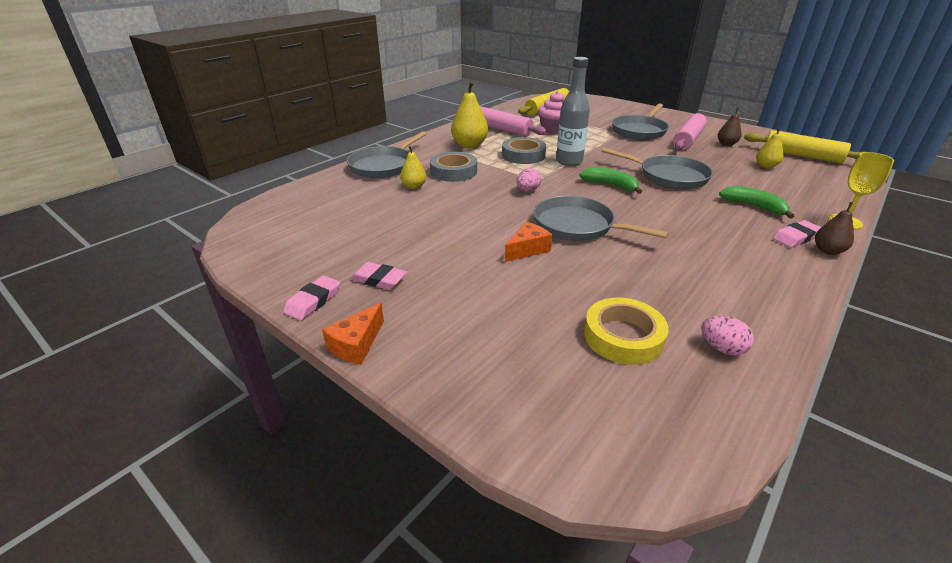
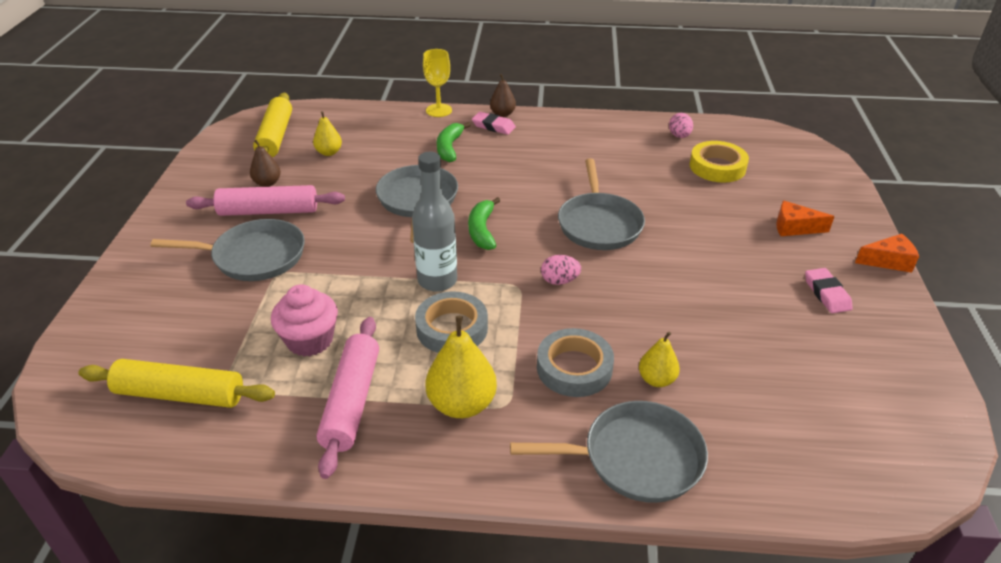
camera: 125 degrees left, 5 degrees up
(313, 301) = (899, 312): pink eraser -> none
(527, 249) = (674, 236): orange cheese -> orange cheese (794, 227)

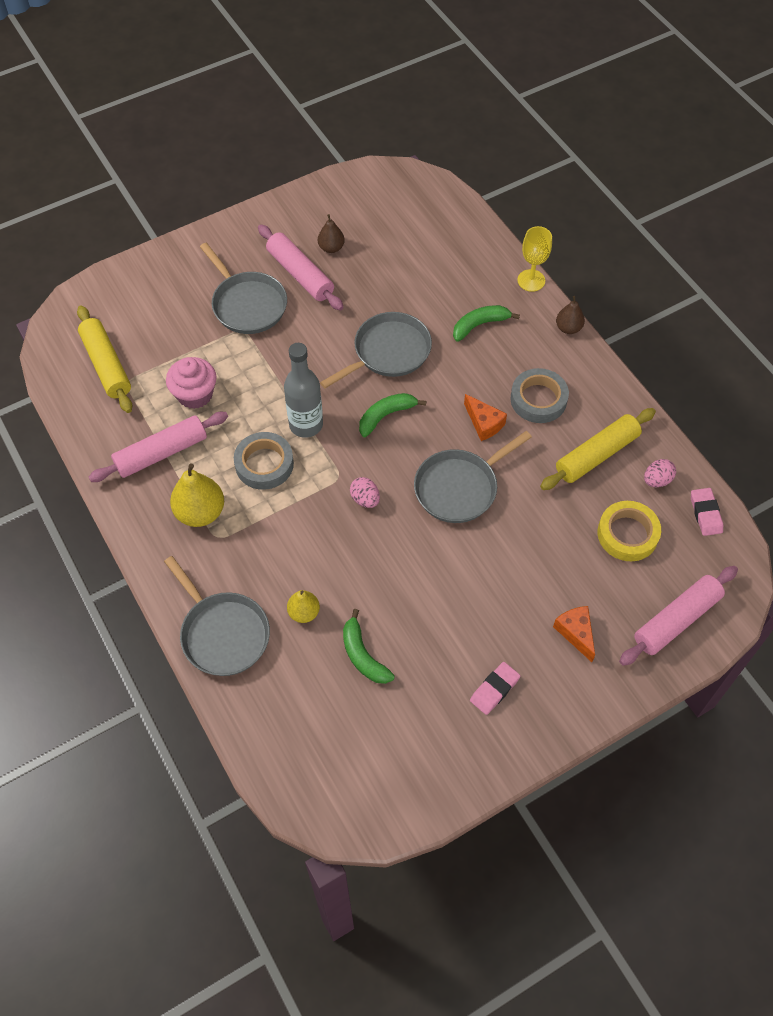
camera: 55 degrees right, 20 degrees up
(275, 137) = (392, 206): yellow rolling pin -> yellow rolling pin (596, 455)
(329, 152) = (402, 254): yellow pear -> none
(493, 126) = (541, 334): pink eraser -> pink eraser (705, 513)
(574, 368) = (279, 557): grey tape -> grey tape (538, 399)
(737, 360) = (363, 655): none -> green banana
(813, 178) = (676, 620): none -> pink rolling pin
(888, 261) = (582, 723): orange cheese -> orange cheese (484, 423)

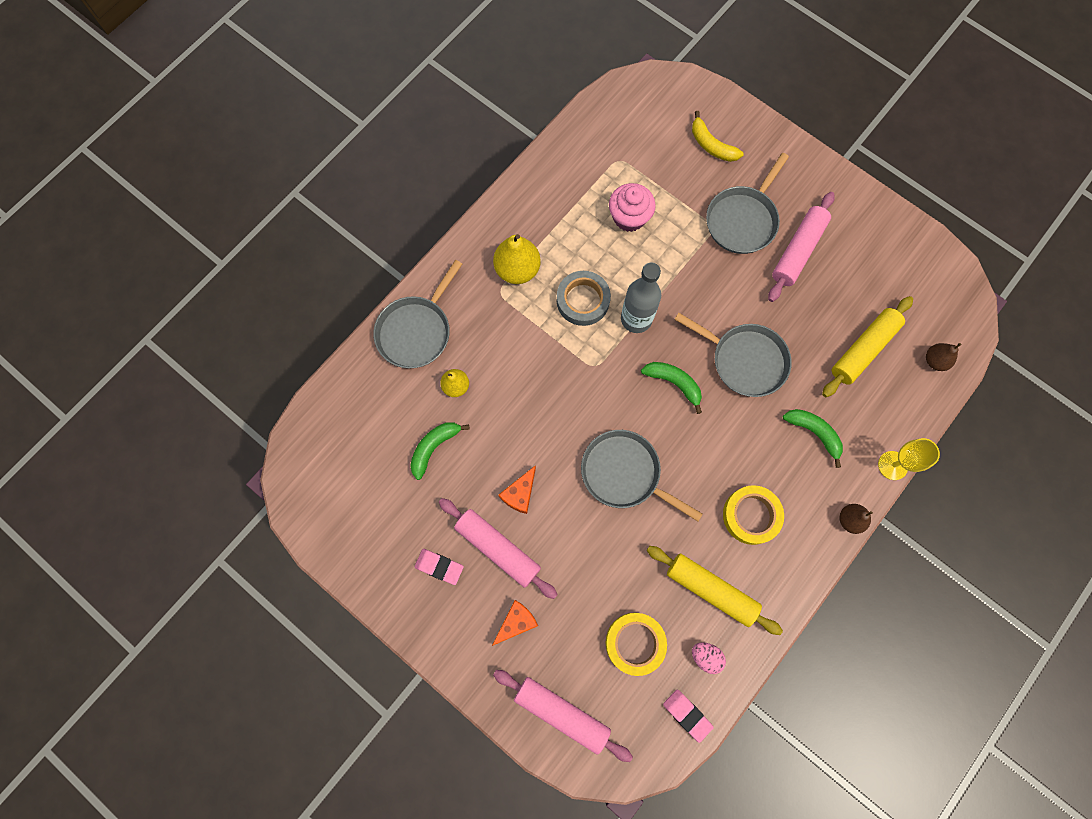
camera: 70 degrees right, 15 degrees up
(106, 365) = (628, 137): yellow rolling pin -> yellow rolling pin (863, 349)
(156, 301) = (711, 145): none -> yellow banana
(161, 453) = (561, 216): pink rolling pin -> pink rolling pin (498, 549)
(331, 248) = (842, 266): brown pear -> brown pear (935, 361)
(365, 499) = (581, 396): pink egg -> none
(484, 423) = (702, 473): orange cheese -> orange cheese (520, 494)
(538, 399) = (751, 515): grey tape -> yellow tape
(705, 513) = (687, 715): pink eraser -> pink eraser turned 75 degrees clockwise

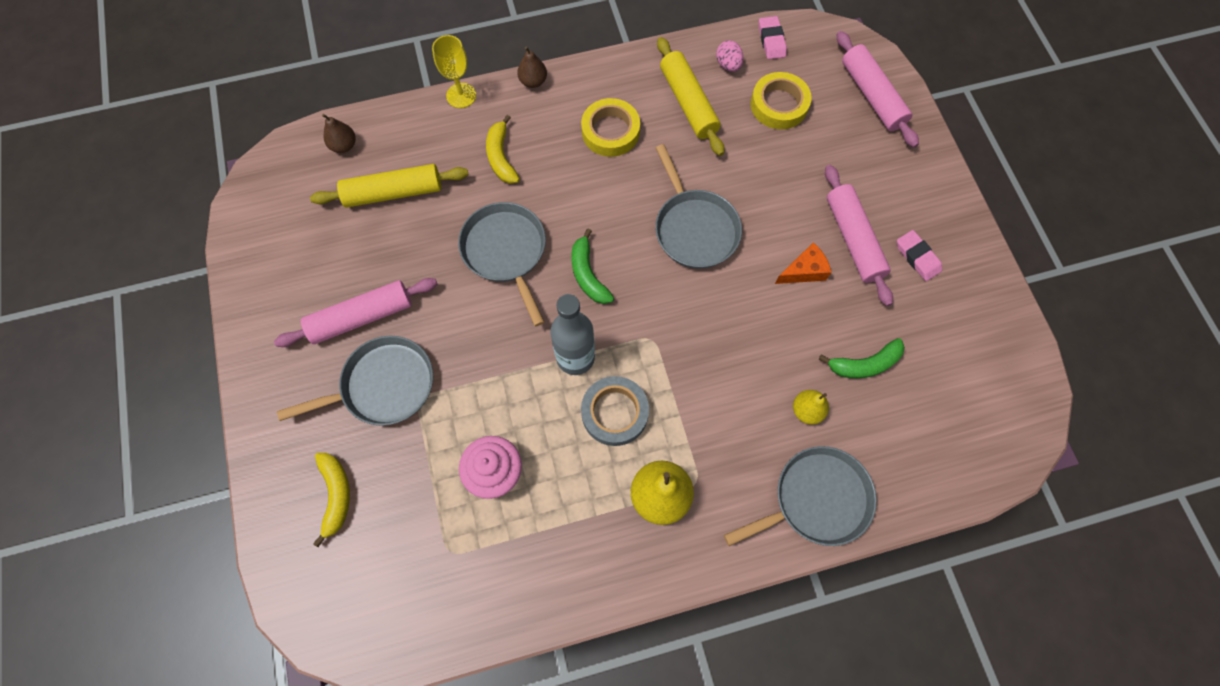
camera: 145 degrees left, 5 degrees down
(516, 622) = (871, 175): orange cheese -> none
(814, 433) = (501, 157): green banana -> yellow banana

